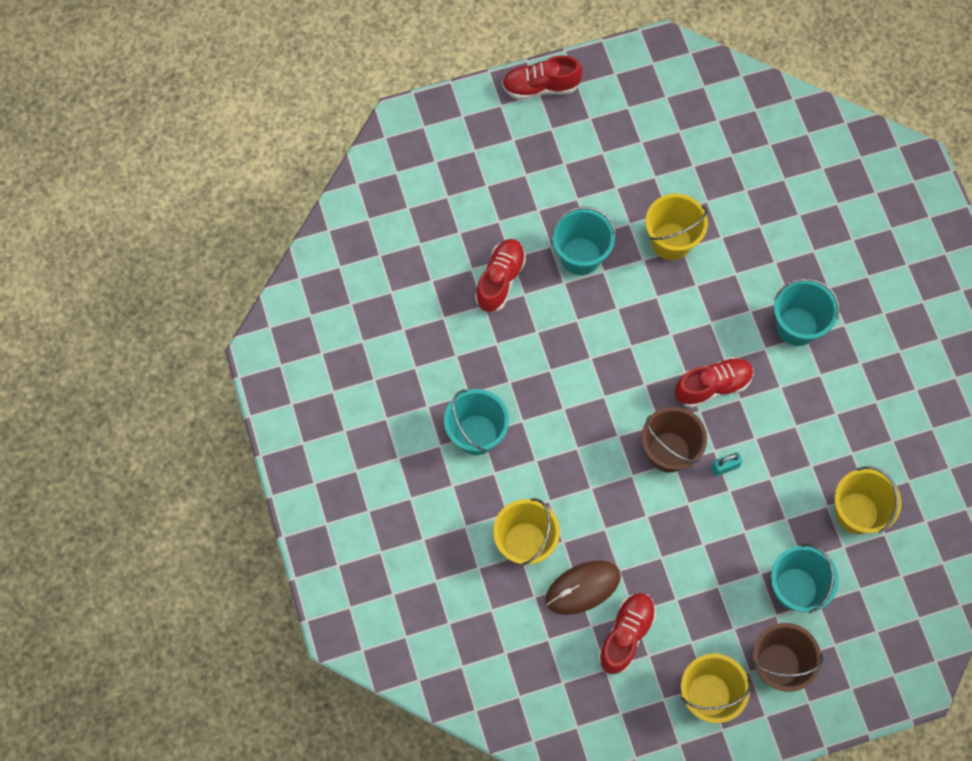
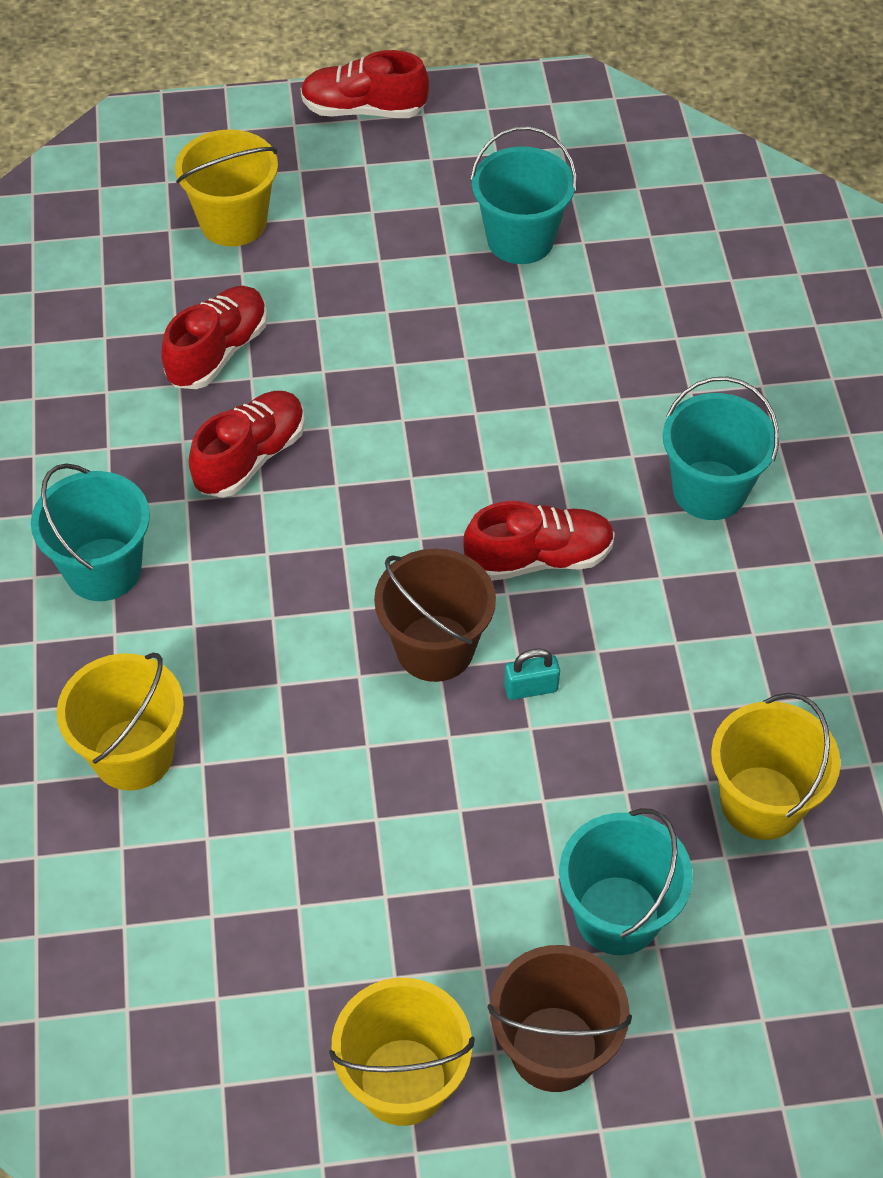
camera: 10 degrees right, 15 degrees down
(580, 256) = (362, 338): turquoise bucket -> turquoise bucket (520, 239)
(583, 588) = (215, 847): brown mouse -> none
(626, 635) = (273, 943): red shoe -> red shoe (250, 458)
(671, 241) = (520, 338): yellow bucket -> yellow bucket (233, 222)

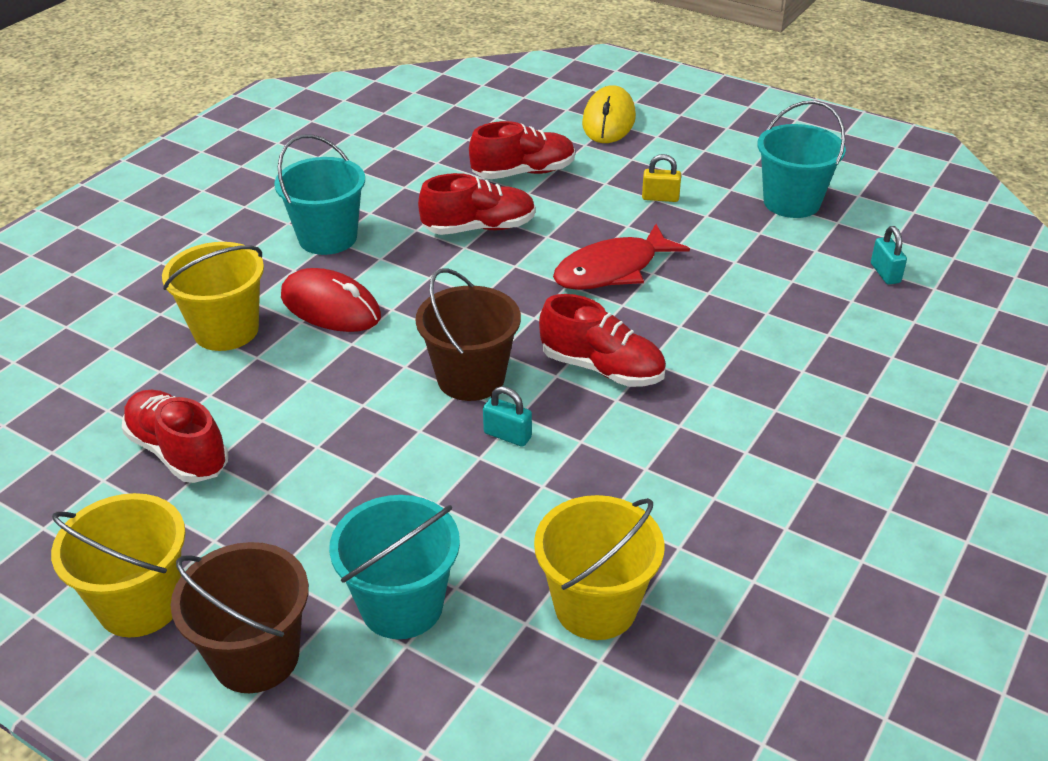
camera: 40 degrees right, 15 degrees down
(208, 655) = (331, 307): none -> red mouse
(233, 222) = (609, 121): yellow bucket -> yellow mouse
(364, 110) = (757, 103): red shoe -> red shoe (178, 452)
(391, 306) = (660, 198): none -> yellow padlock
(435, 432) = (612, 270): none -> red fish
(677, 286) = (885, 273): none -> turquoise padlock
(709, 490) = (777, 395): turquoise bucket -> none

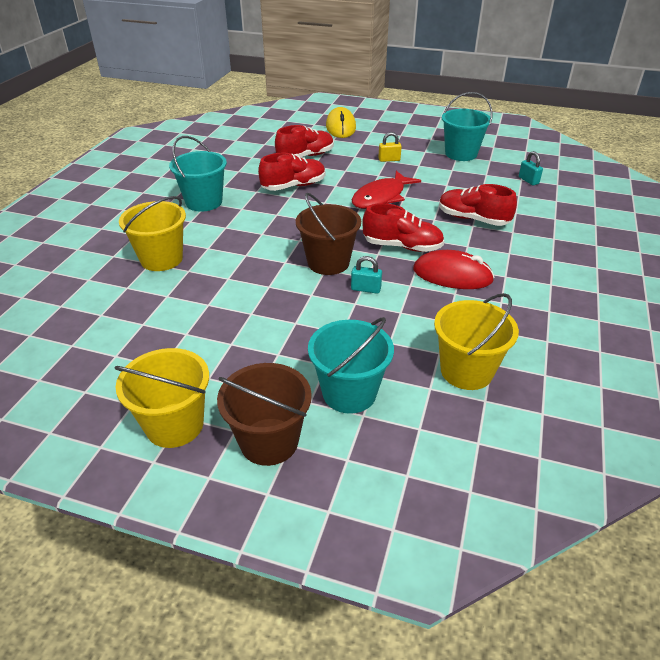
camera: 15 degrees left, 0 degrees up
(178, 452) = (160, 331): red shoe -> red shoe (473, 219)
(331, 307) = (223, 237): red mouse -> red mouse (452, 275)

